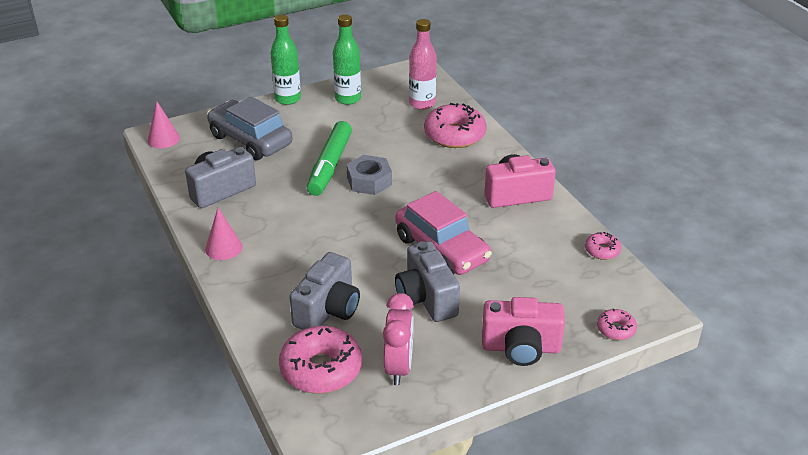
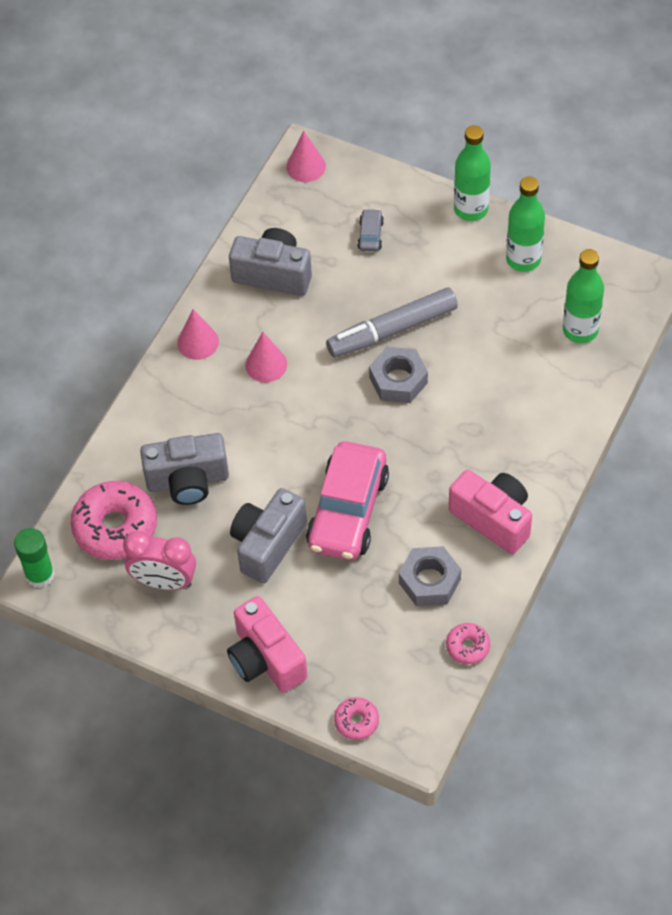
camera: 55 degrees right, 20 degrees up
(250, 140) = (370, 235): grey car -> grey car, size x0.42
(283, 227) = (266, 364): none -> pink cone
(312, 437) = (40, 575): none -> green glue stick
(329, 165) = (392, 330): green marker -> grey marker
(398, 367) = (164, 581): pink clock -> pink clock turned 45 degrees clockwise
(422, 104) = (580, 330): pink bottle -> green bottle
(454, 135) = (549, 398): pink donut -> none
(535, 242) = (429, 581): none -> grey nut

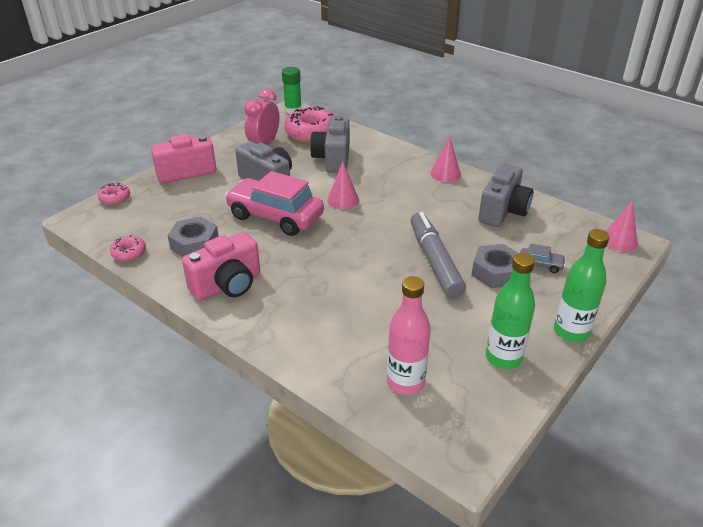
camera: 100 degrees right, 20 degrees down
(266, 364) = (417, 198): pink cone -> pink cone (343, 200)
(398, 380) = (383, 257): grey nut -> grey nut (495, 272)
(580, 330) = (405, 382): green bottle -> pink bottle

